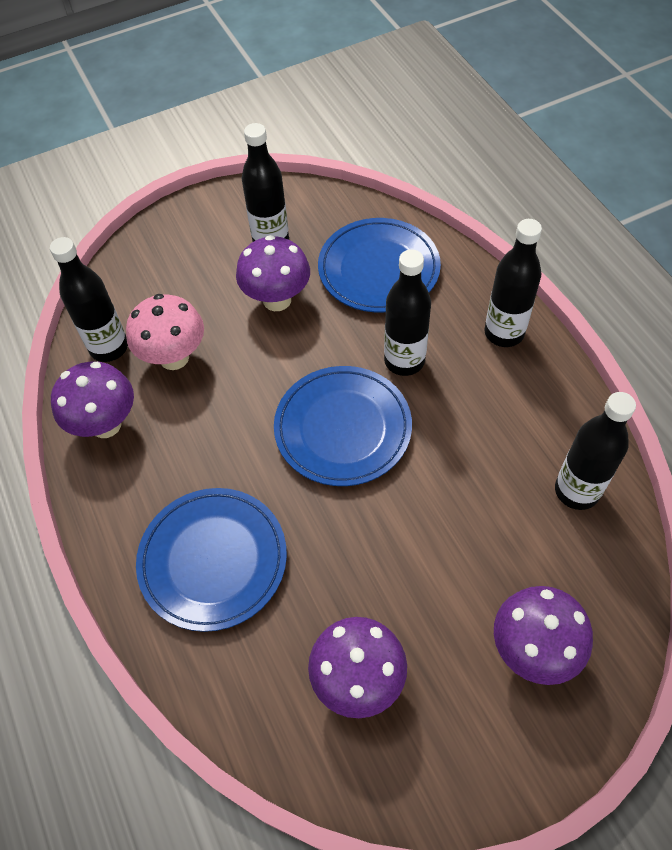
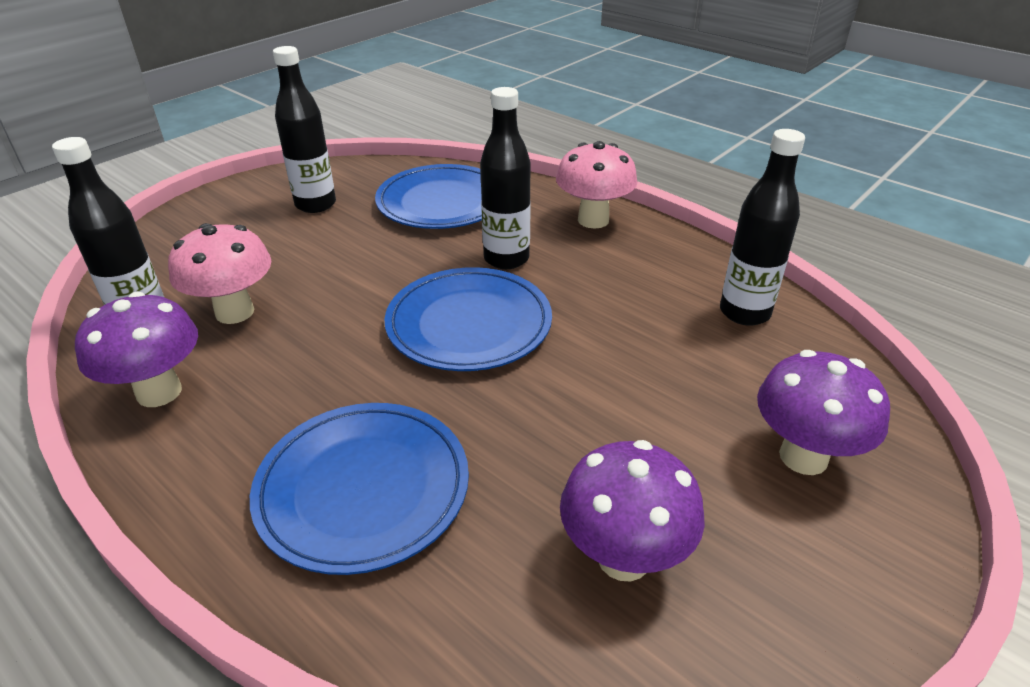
camera: 25 degrees left, 20 degrees down
(277, 300) = (342, 243): purple mushroom -> none
(504, 333) = (593, 220): black bottle -> pink mushroom

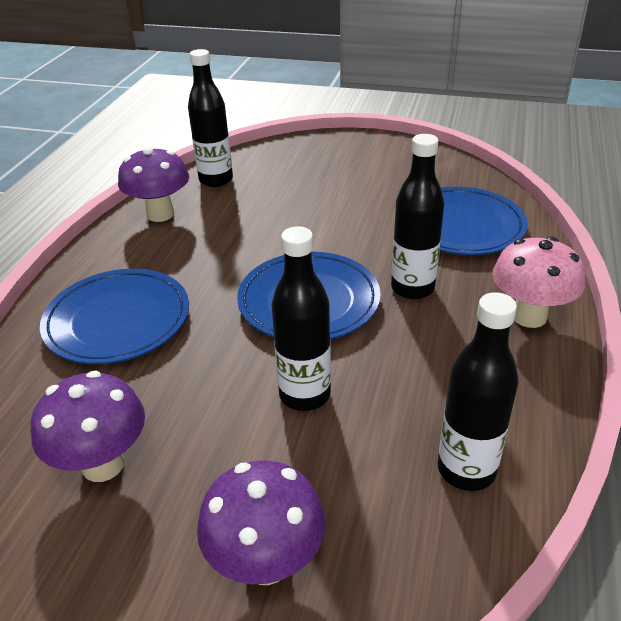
camera: 65 degrees right, 0 degrees up
(235, 312) = (247, 203): pink mushroom -> none
(315, 204) = (395, 176): black bottle -> black bottle (304, 395)

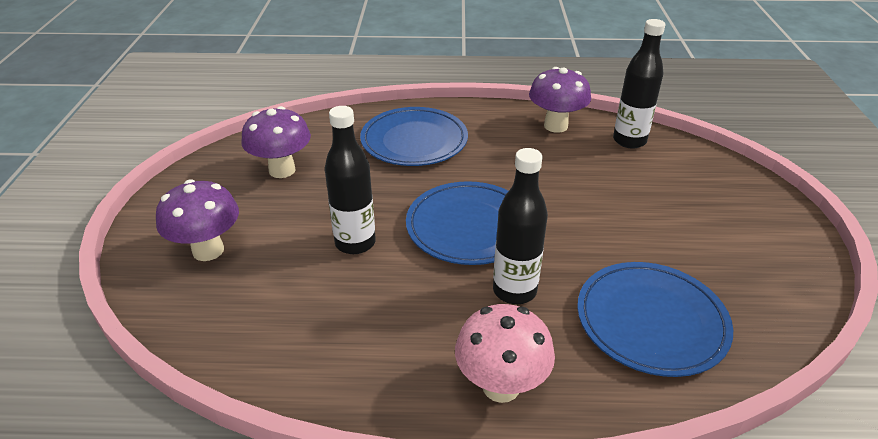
camera: 75 degrees right, 0 degrees up
(466, 470) = (286, 343): black bottle -> none

